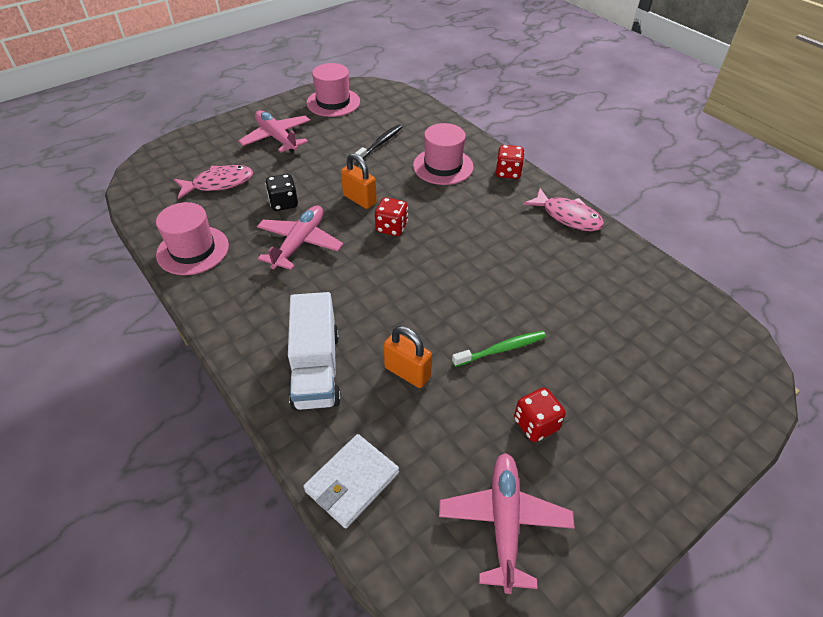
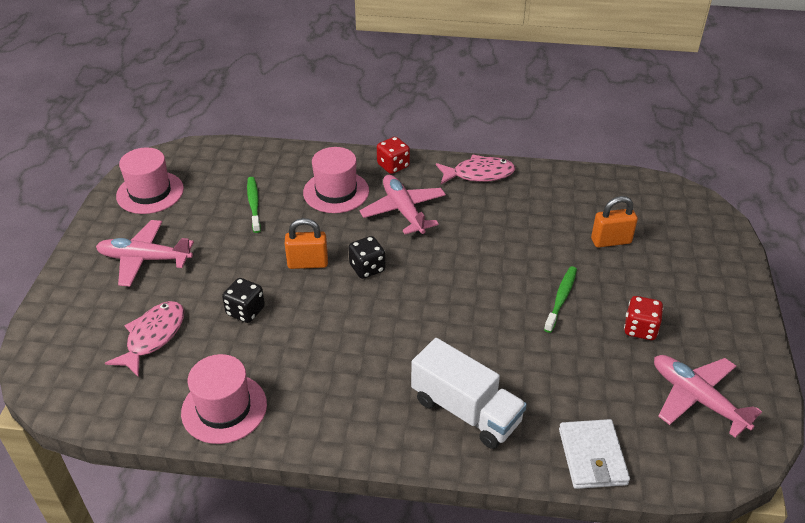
camera: 45 degrees left, 5 degrees down
(300, 243) = (312, 333): pink plane -> pink plane (403, 210)
(380, 143) = (254, 204): black toothbrush -> green toothbrush
(391, 227) = (367, 268): red dice -> black dice
(407, 372) = (527, 361): orange padlock -> orange padlock (611, 241)

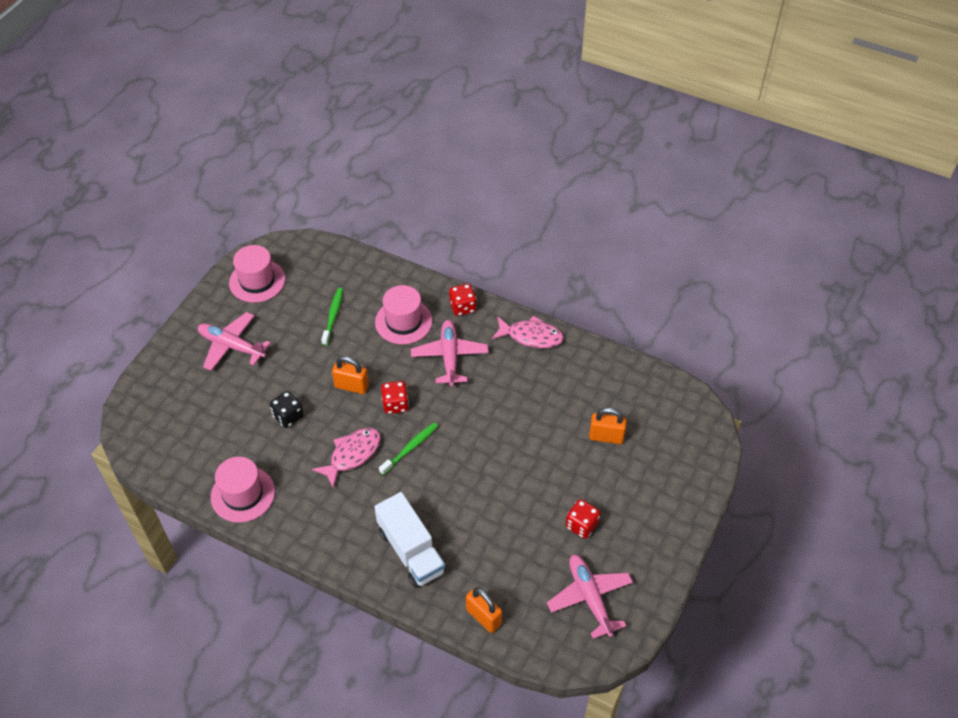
camera: 20 degrees right, 10 degrees up
(153, 337) = (214, 419): pink fish -> pink fish (352, 455)
(367, 268) = (395, 404): black dice -> red dice
(561, 298) = (534, 478): green toothbrush -> green toothbrush (410, 448)
(592, 456) = (483, 617): white wallet -> orange padlock

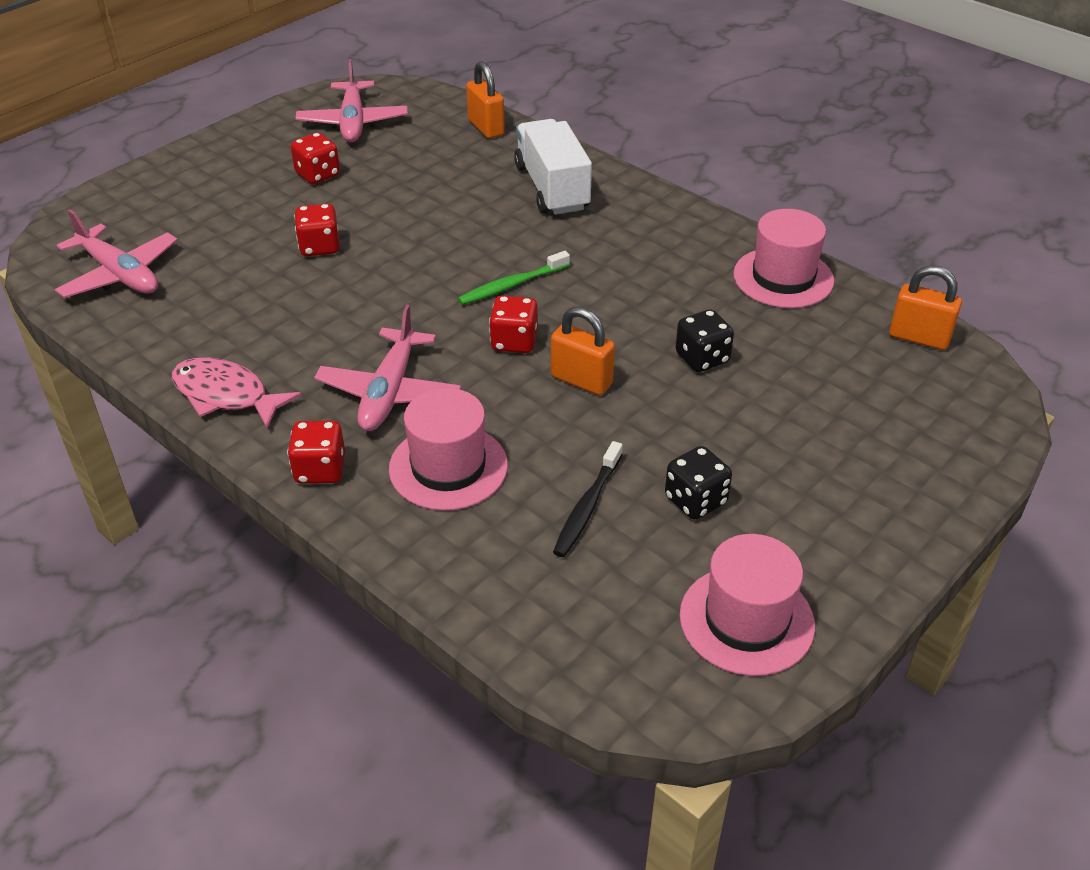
camera: 165 degrees left, 10 degrees down
(231, 346) = (805, 491): pink plane -> pink plane (119, 274)
(283, 329) = (695, 500): none -> black dice
(333, 316) = (587, 506): green toothbrush -> black toothbrush
(352, 455) = (605, 293): pink fish -> none
(541, 453) = (319, 247): none -> red dice
(606, 437) = (213, 248): orange padlock -> orange padlock (919, 338)

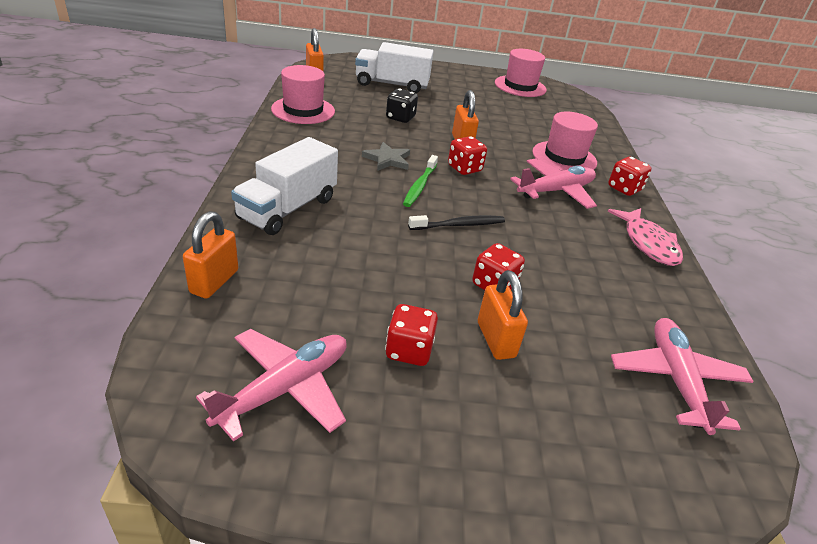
camera: 135 degrees left, 5 degrees down
(272, 215) = (496, 340): none -> orange padlock
(512, 285) = (420, 186): green toothbrush -> green toothbrush turned 90 degrees clockwise
(587, 506) = (526, 122): black toothbrush -> black toothbrush (459, 225)
(591, 289) = (387, 159): none -> grey star
(695, 500) = (486, 103): black dice -> none
(842, 413) = (392, 84): none -> white truck

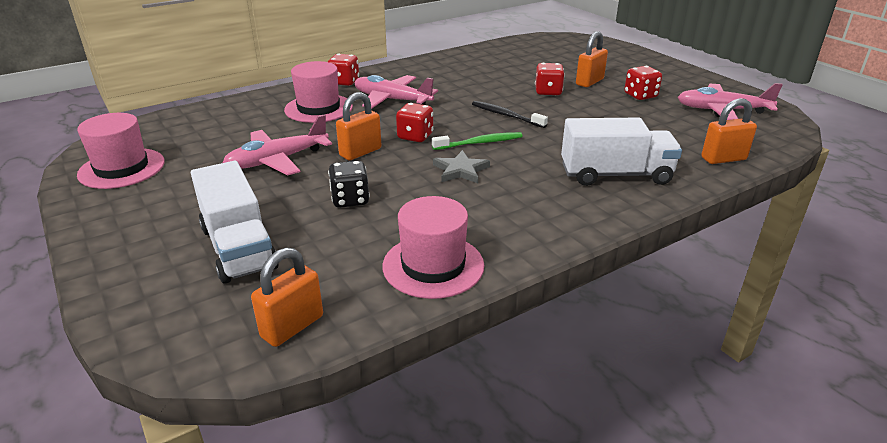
camera: 120 degrees left, 5 degrees down
(648, 243) = (417, 67): pink fish -> none
(676, 380) = (535, 49): pink plane -> pink plane (277, 160)

